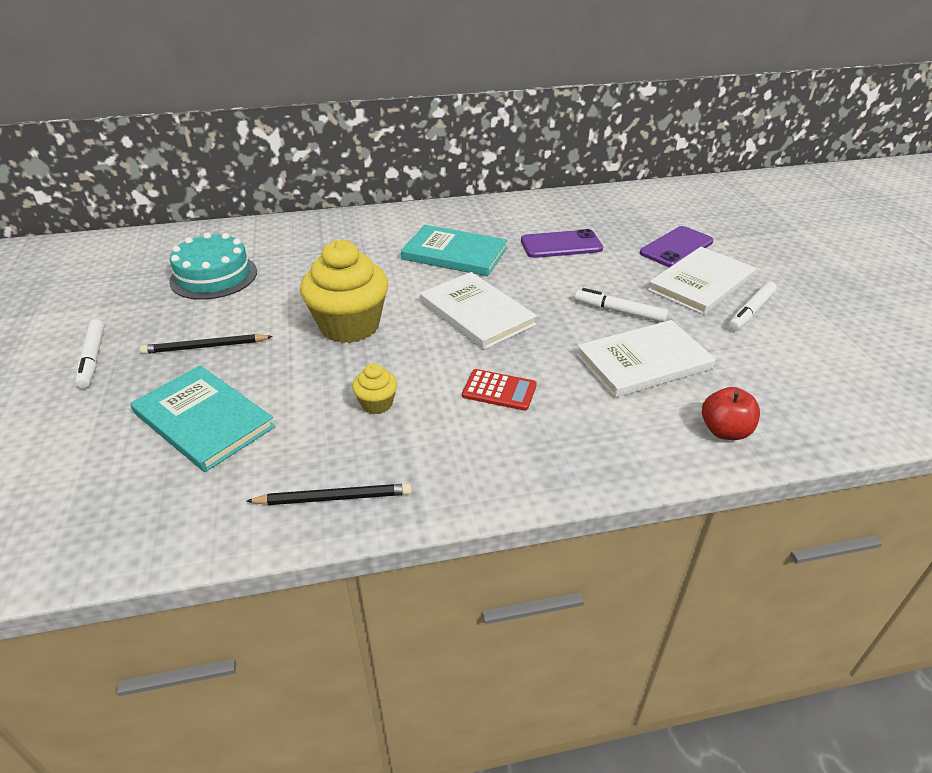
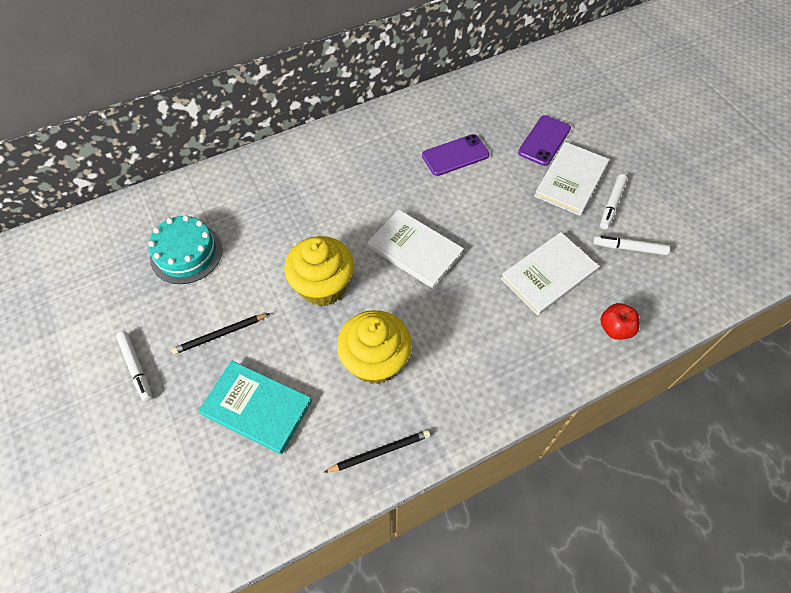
camera: 15 degrees left, 20 degrees up
(377, 404) = (375, 361): yellow cupcake -> yellow cupcake, size x2.19
(454, 254) = (374, 184): turquoise book -> none
(499, 390) = (457, 327): red calculator -> none
(619, 311) = (519, 225): white marker -> white marker (629, 248)

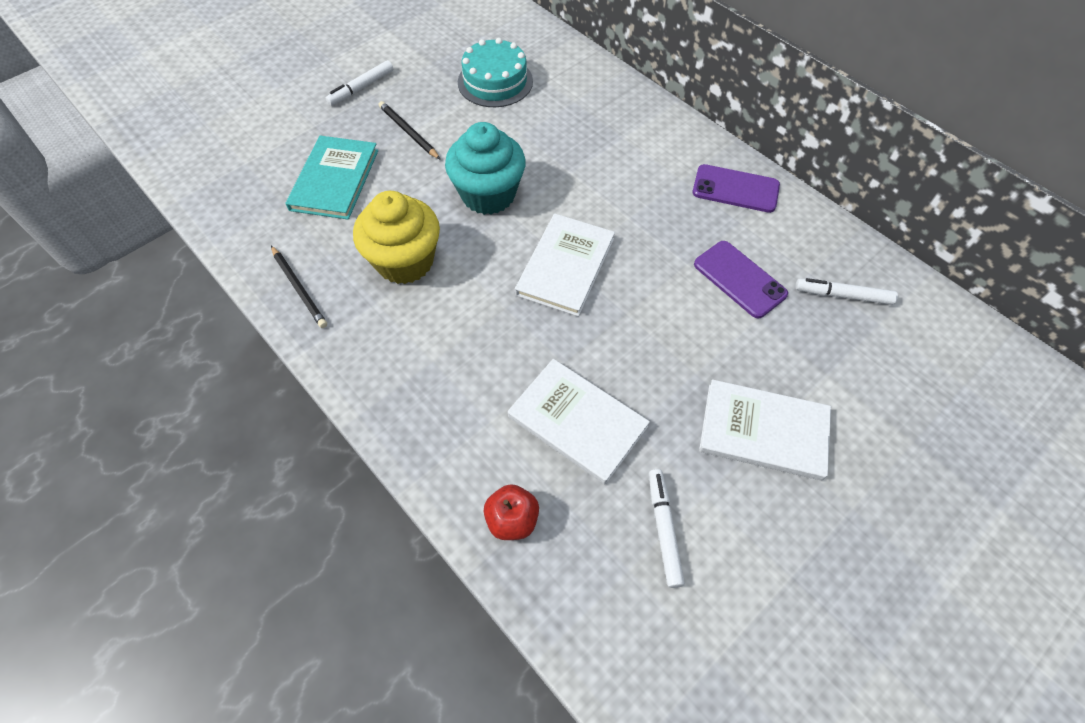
camera: 75 degrees right, 0 degrees up
(323, 286) = (488, 194): yellow cupcake -> turquoise cupcake
(544, 140) = (826, 384): purple phone -> purple phone (735, 189)
(612, 204) = (741, 496): white marker -> white marker (843, 295)

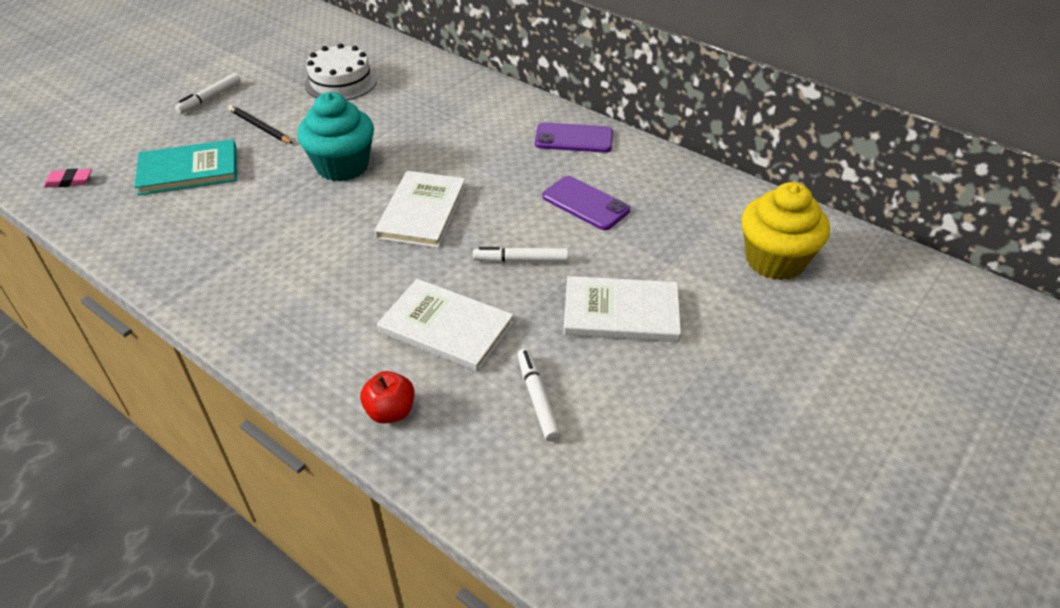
camera: 10 degrees left, 15 degrees down
(218, 178) = (69, 181): none -> pink eraser
(299, 288) = (159, 258): black pencil -> none
(334, 180) = (188, 170): turquoise book -> turquoise book turned 75 degrees clockwise
(405, 261) = (265, 225): yellow cupcake -> yellow cupcake (775, 260)
(495, 81) = (341, 82): turquoise cake -> white cake
(843, 295) = (680, 205): white marker -> white marker (521, 260)

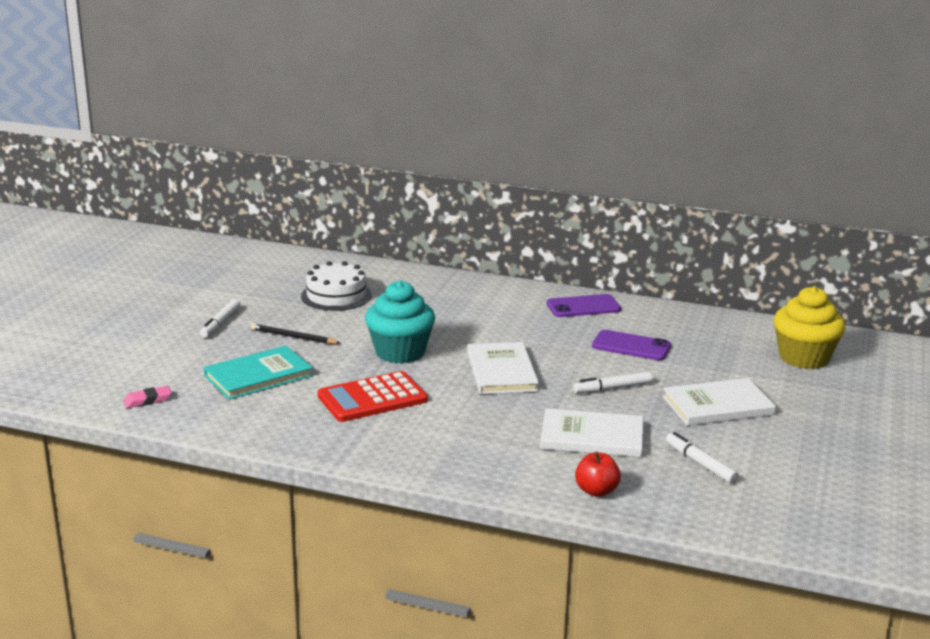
camera: 20 degrees left, 20 degrees down
(268, 222) = (372, 398): none -> red calculator

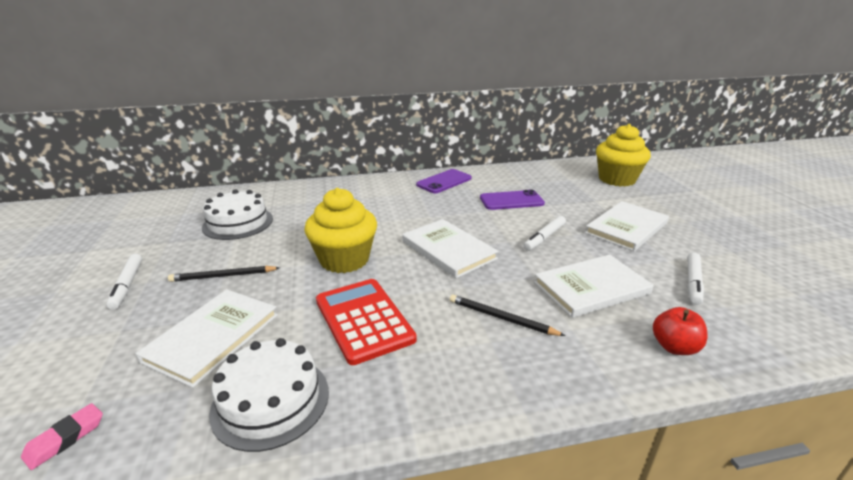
camera: 30 degrees left, 5 degrees up
(258, 376) = (212, 337): turquoise book -> white book
(270, 421) = (271, 400): none -> white cake
(372, 398) = (363, 320): red calculator -> red calculator turned 120 degrees clockwise
(400, 352) = (344, 259): turquoise cupcake -> yellow cupcake
(481, 431) = (501, 318): none -> black pencil
(700, 463) = (693, 282): white marker -> white marker turned 90 degrees counterclockwise

